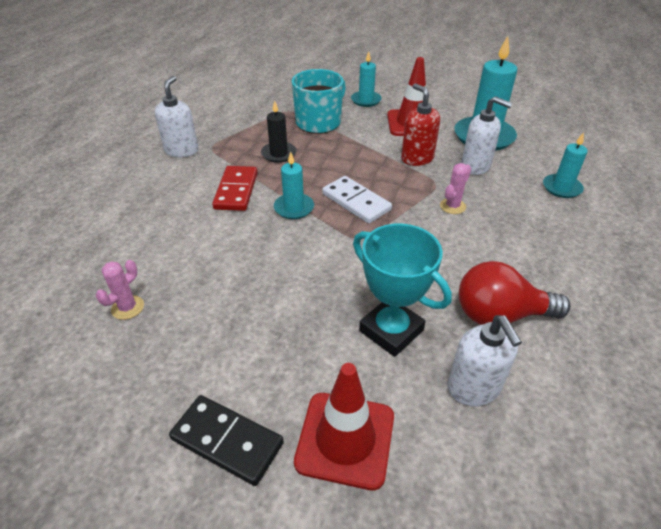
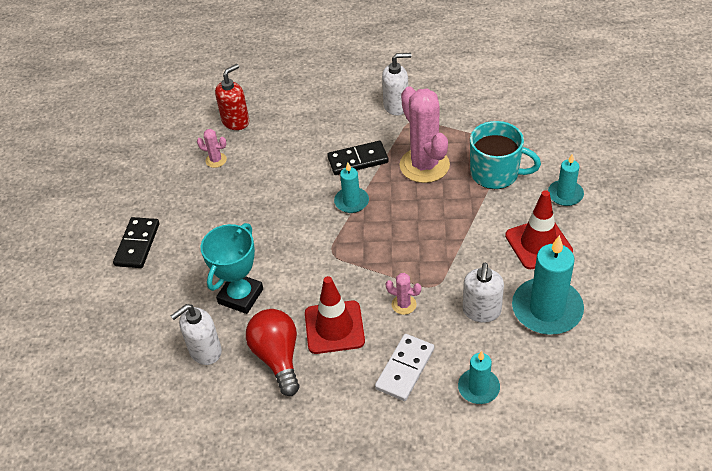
camera: 75 degrees right, 5 degrees up
(236, 190) = (358, 160): red domino -> black domino
(279, 154) = (424, 165): black candle -> pink cactus
(345, 439) = (151, 295): red traffic cone -> red traffic cone (334, 327)
(356, 202) = (378, 237): white domino -> white domino (405, 369)
(417, 158) = (471, 262): red soap dispenser -> red soap dispenser (236, 121)

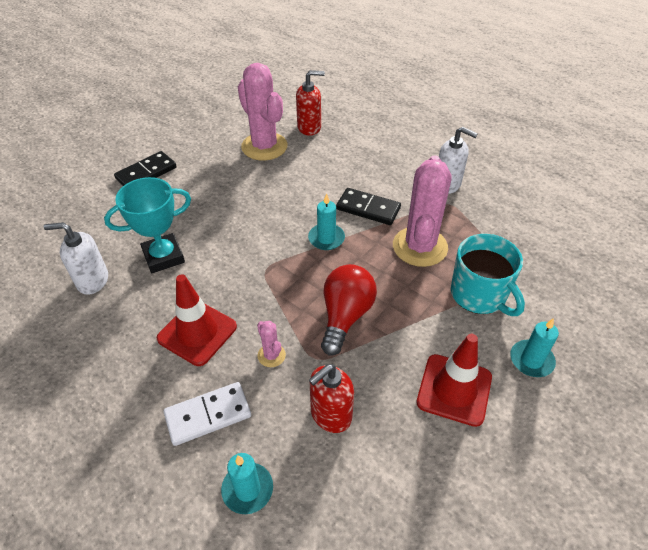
camera: 35 degrees right, 0 degrees up
(216, 160) = (264, 146): pink cactus -> pink cactus, size x2.29
(278, 357) = (131, 325): red light bulb -> red light bulb (345, 316)
(481, 311) = (330, 415): white soap dispenser -> red soap dispenser
(547, 309) = (395, 463): turquoise candle -> none

